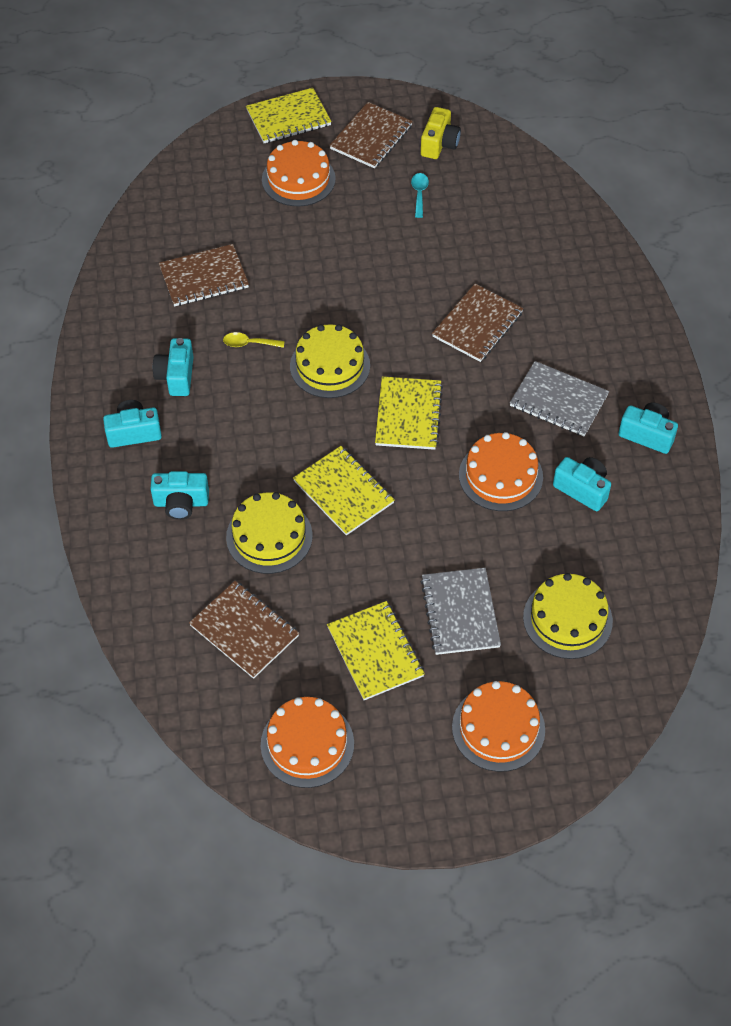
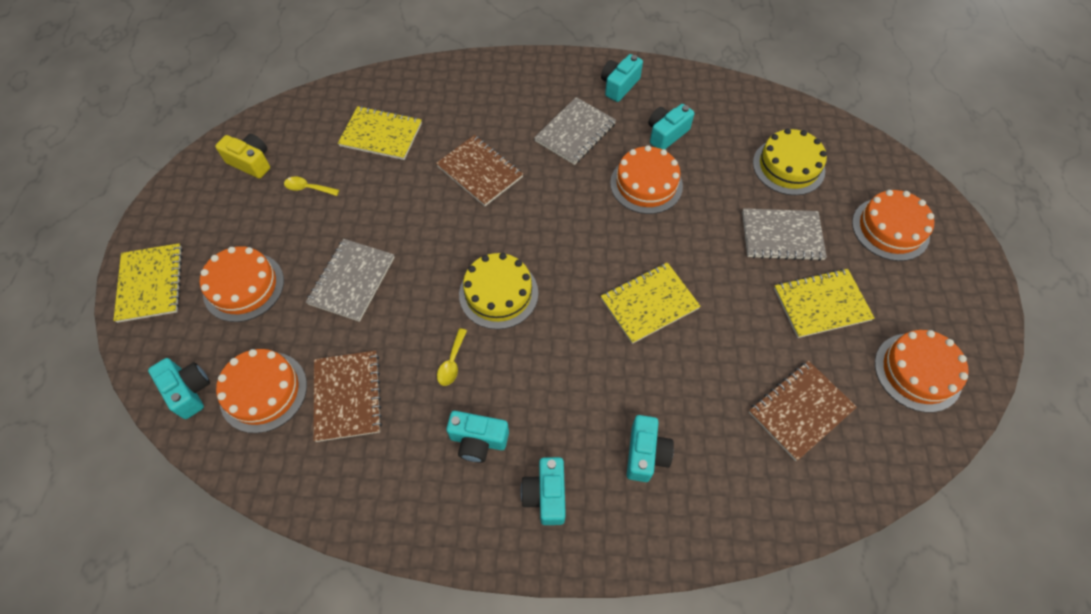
camera: 80 degrees left, 5 degrees up
(192, 174) = (189, 391): none -> turquoise camera
(199, 221) = (263, 391): none -> orange cake
(269, 536) = (694, 374): yellow cake -> none
(320, 252) = (352, 281): none -> grey notebook
(371, 137) = (215, 215): brown notebook -> none
(408, 415) = (570, 239): yellow notebook -> yellow notebook (381, 135)
(419, 194) = (308, 188): turquoise spoon -> yellow spoon

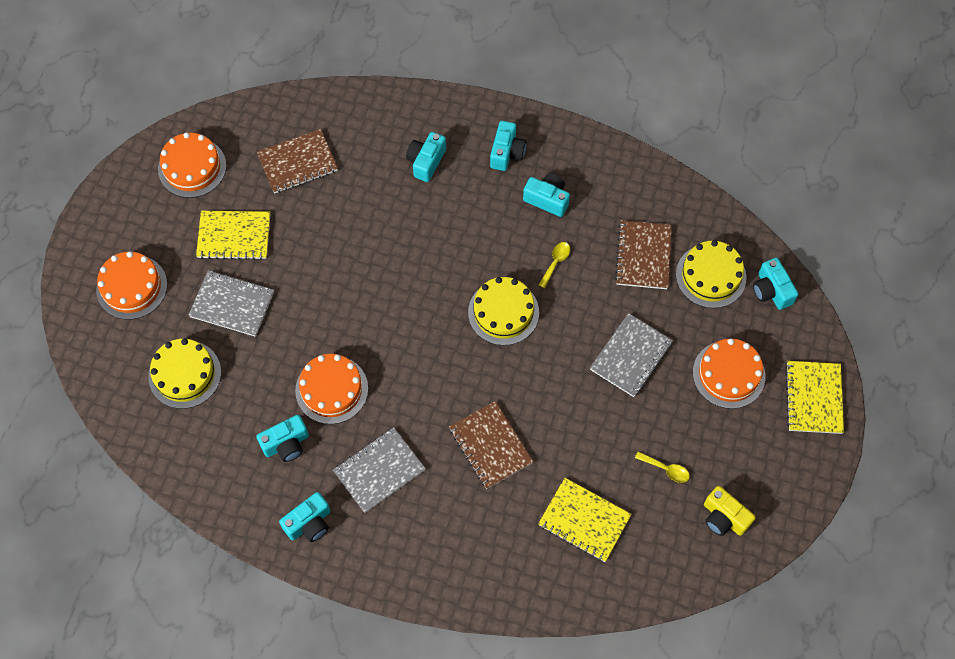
camera: 165 degrees left, 5 degrees up
(263, 391) = (711, 276): orange cake -> yellow cake
(649, 304) = (377, 271): yellow notebook -> none

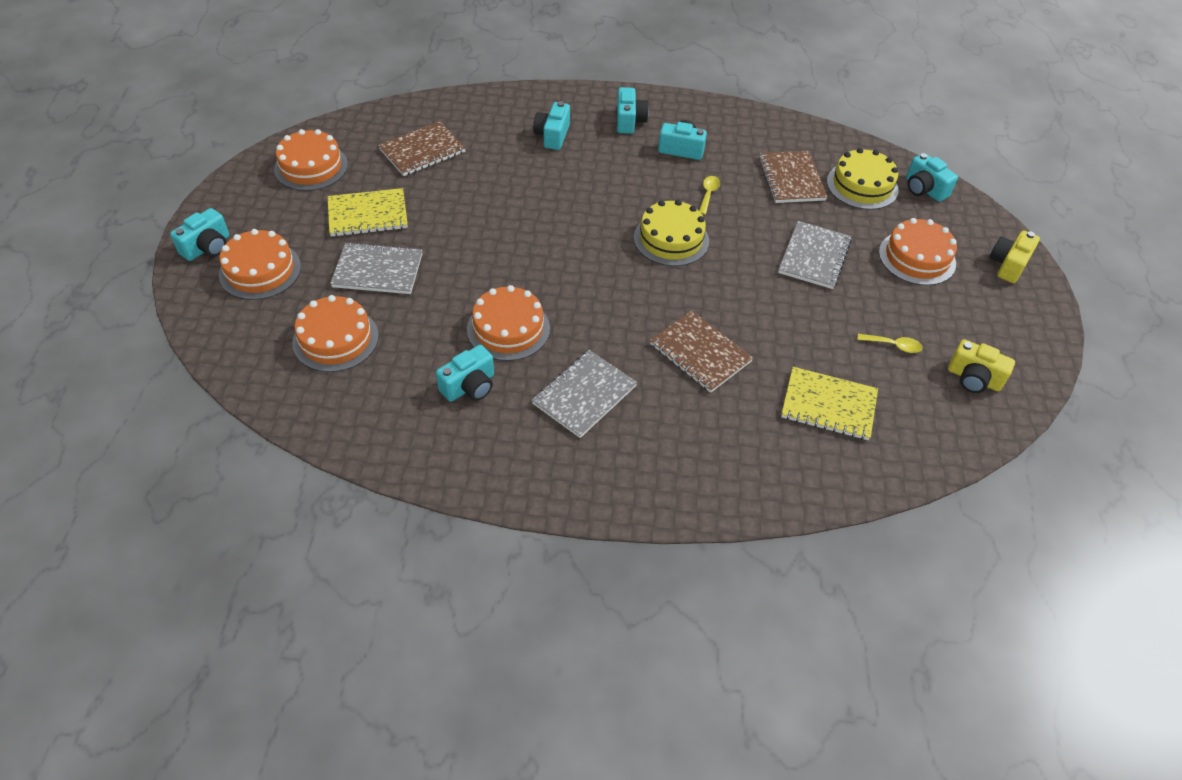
camera: 15 degrees left, 15 degrees down
(184, 374) = (335, 339): yellow cake -> orange cake
(309, 523) = (517, 459): turquoise camera -> turquoise camera (207, 247)
(814, 398) = (1008, 265): yellow notebook -> yellow camera

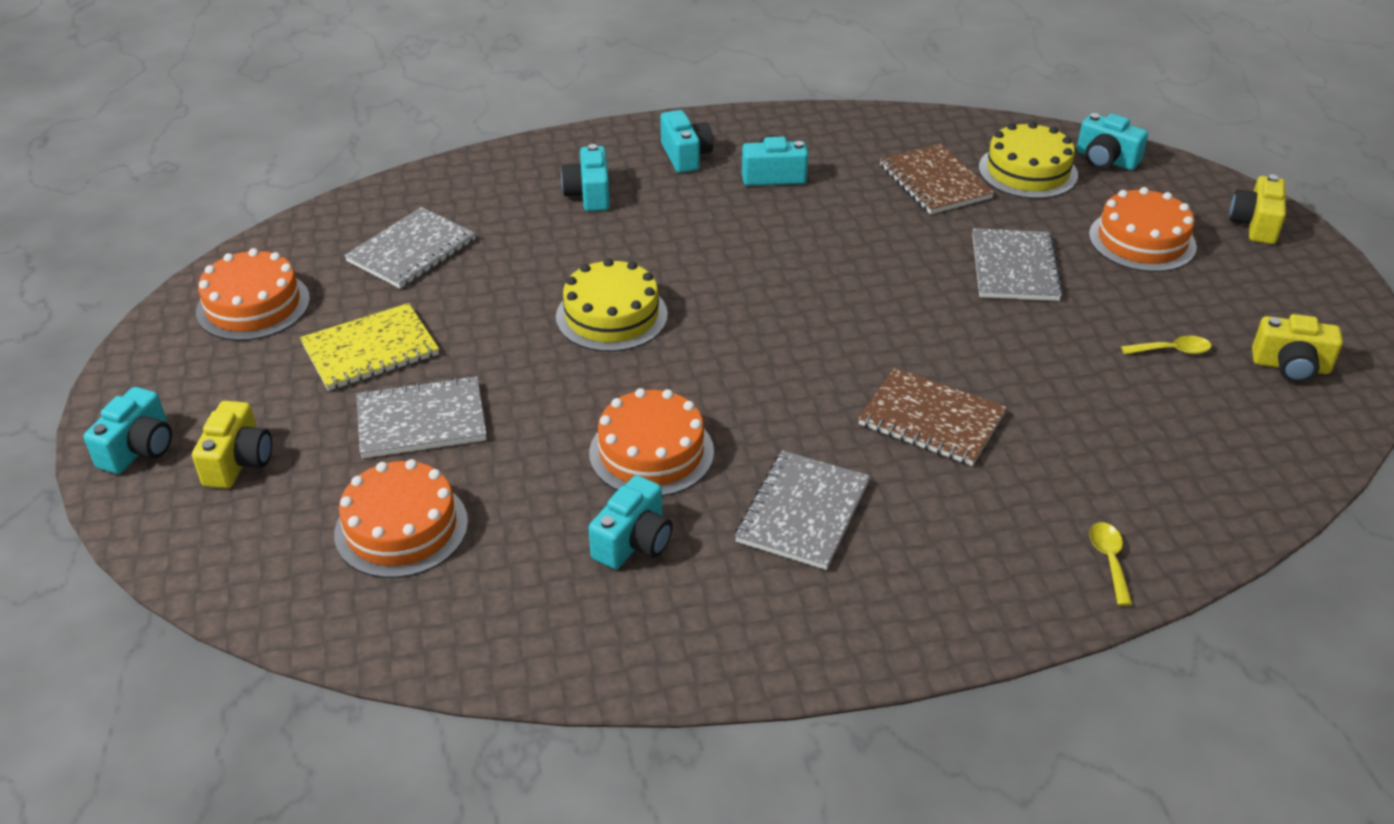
camera: 15 degrees left, 10 degrees down
(260, 270) = (238, 462): orange cake -> yellow camera
(422, 151) = (411, 251): brown notebook -> grey notebook
(671, 239) = (817, 287): yellow cake -> yellow cake (611, 316)
(708, 194) = (837, 222): yellow spoon -> yellow spoon (1109, 560)
(828, 405) = (1132, 443): yellow notebook -> none

